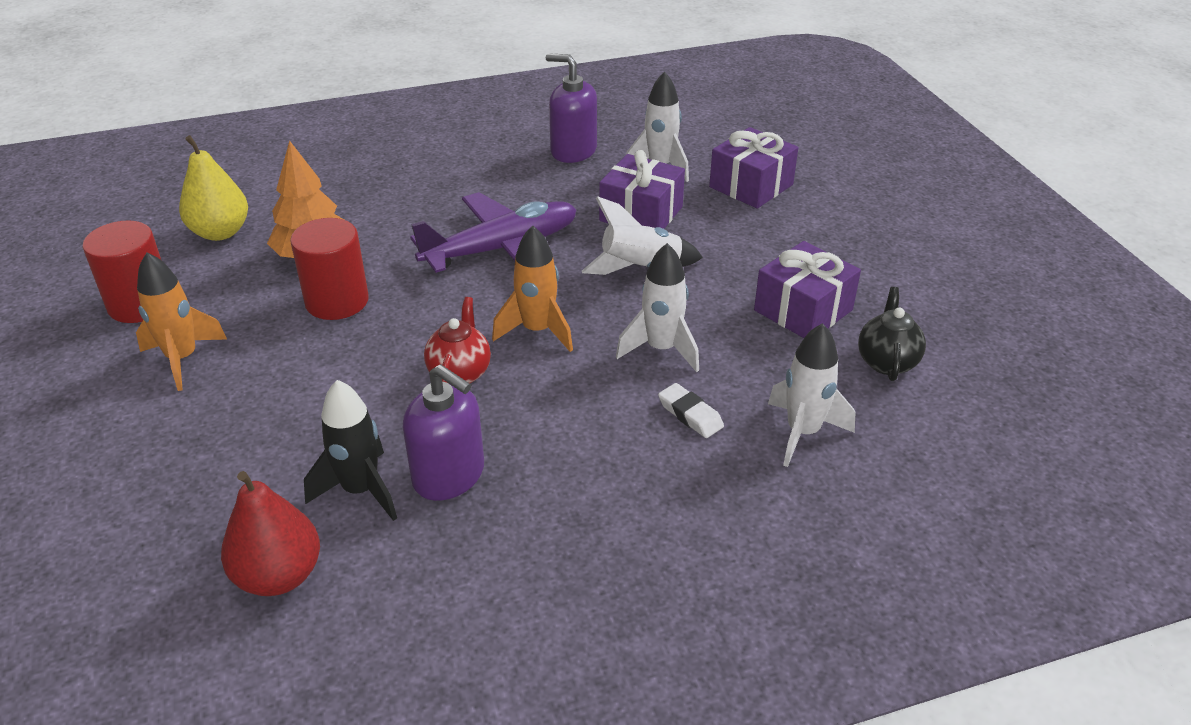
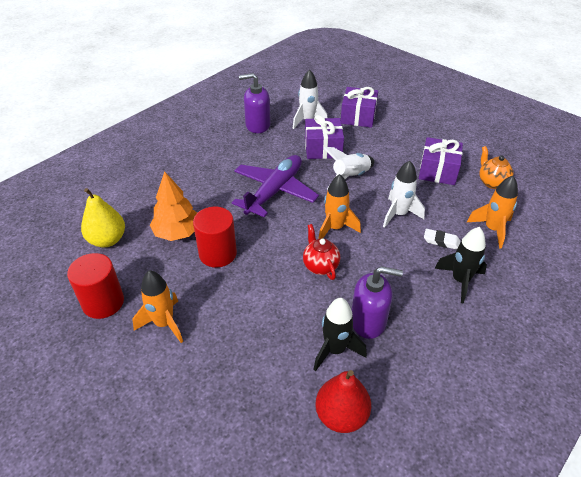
camera: 30 degrees left, 5 degrees up
(657, 483) = (460, 281): none -> black rocket
(802, 433) = (492, 229): white rocket -> orange rocket
(886, 362) = (492, 182): black teapot -> orange teapot

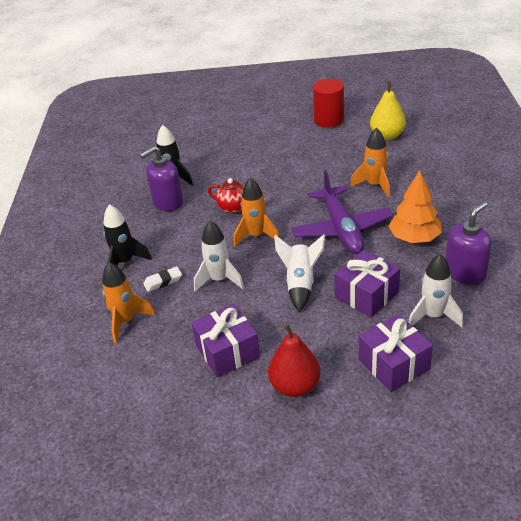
camera: 140 degrees right, 5 degrees down
(164, 323) = (282, 133): orange rocket -> orange rocket (374, 185)
(177, 232) = (356, 164): orange tree -> orange tree (414, 238)
(217, 254) = (310, 172): red cylinder -> none
(341, 415) = (141, 162): red pear -> red pear (295, 386)
(492, 182) = (160, 377): orange teapot -> none

